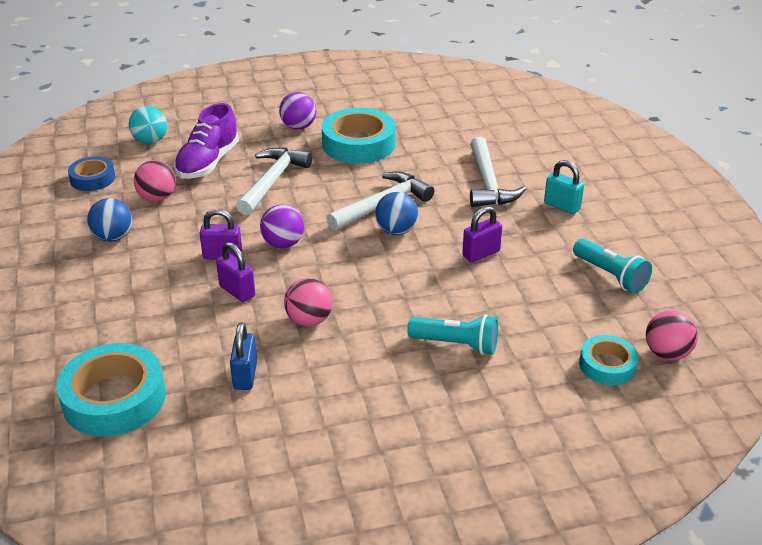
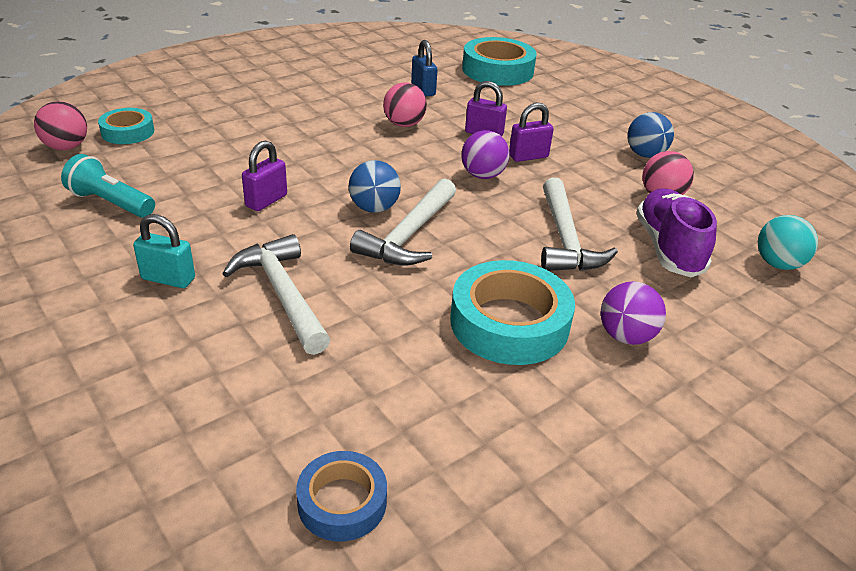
camera: 155 degrees right, 0 degrees up
(92, 178) = (757, 203): blue tape -> blue tape (342, 502)
(456, 344) = (267, 127): turquoise flashlight -> none

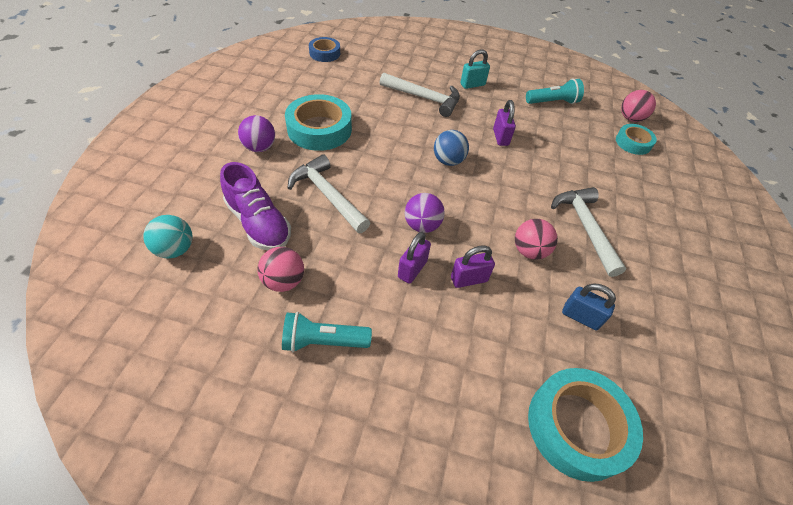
camera: 140 degrees right, 15 degrees up
(409, 235) = (411, 153): white hammer -> white hammer (585, 227)
(645, 154) = (323, 341): blue ball -> turquoise flashlight

